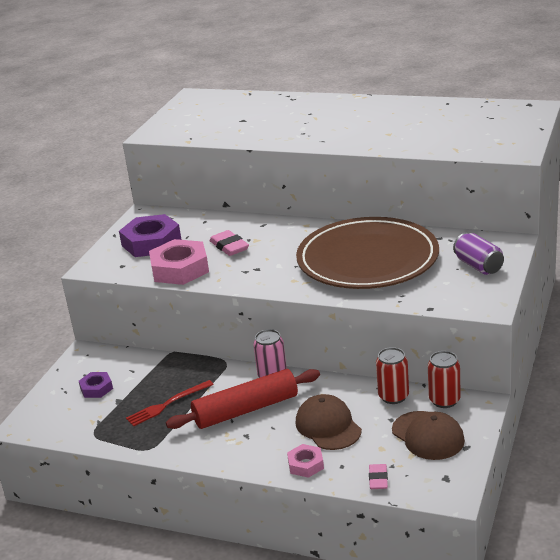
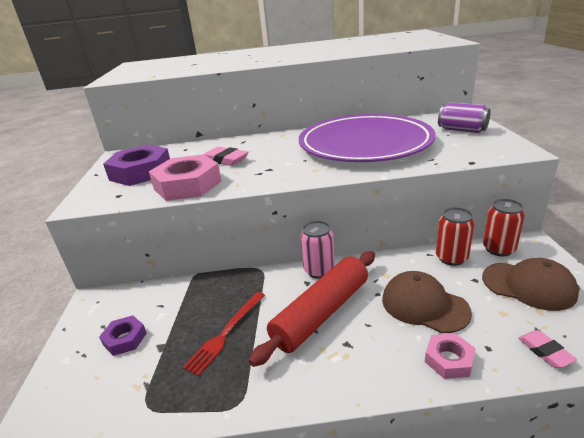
camera: 25 degrees left, 0 degrees up
(367, 259) = (365, 144): brown plate -> purple plate

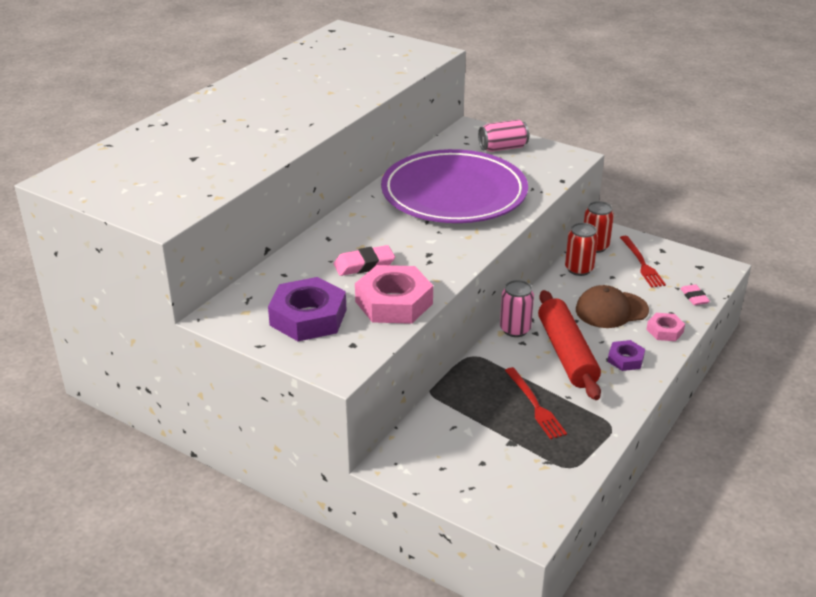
camera: 55 degrees left, 5 degrees up
(125, 339) = (478, 459): purple nut -> purple nut (625, 359)
(462, 130) = (503, 148): purple can -> pink can
(528, 285) = (642, 263): brown cap -> red fork
(545, 351) = (694, 297): pink eraser -> pink eraser turned 60 degrees clockwise

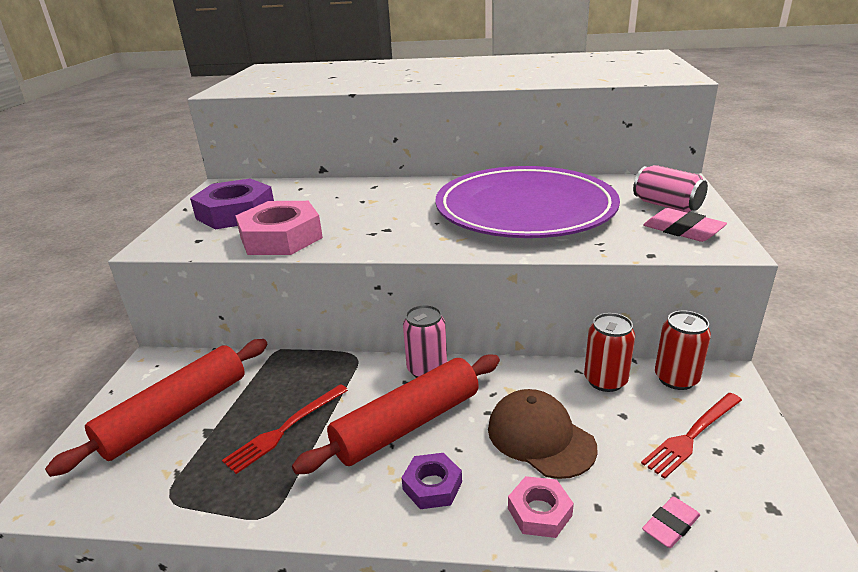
camera: 65 degrees right, 5 degrees down
(364, 265) = (340, 209): pink eraser -> pink eraser (682, 230)
(478, 457) = (176, 414): none -> red rolling pin

